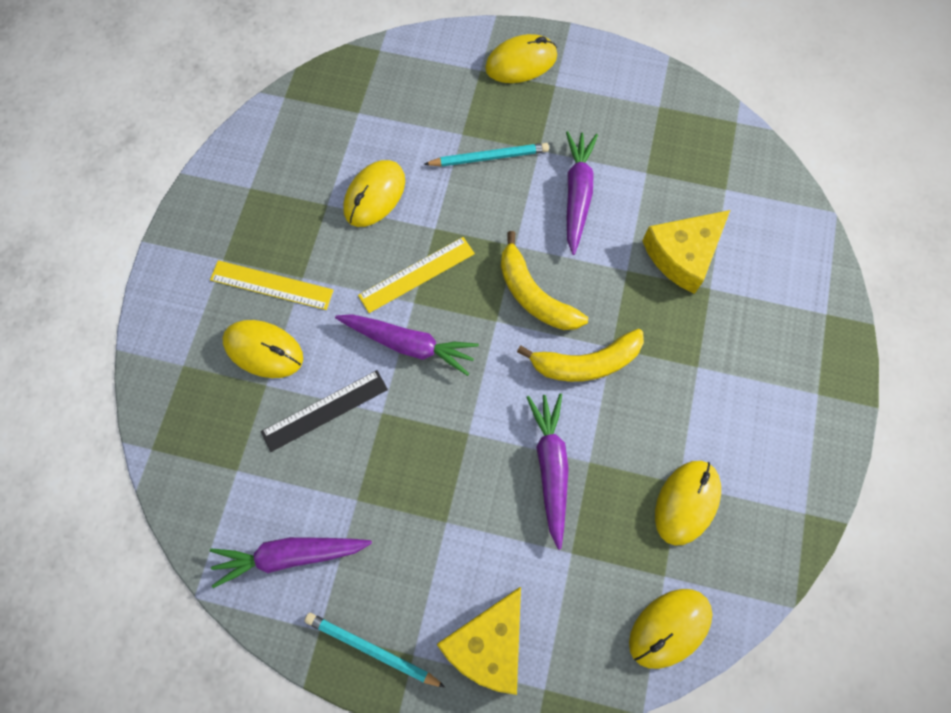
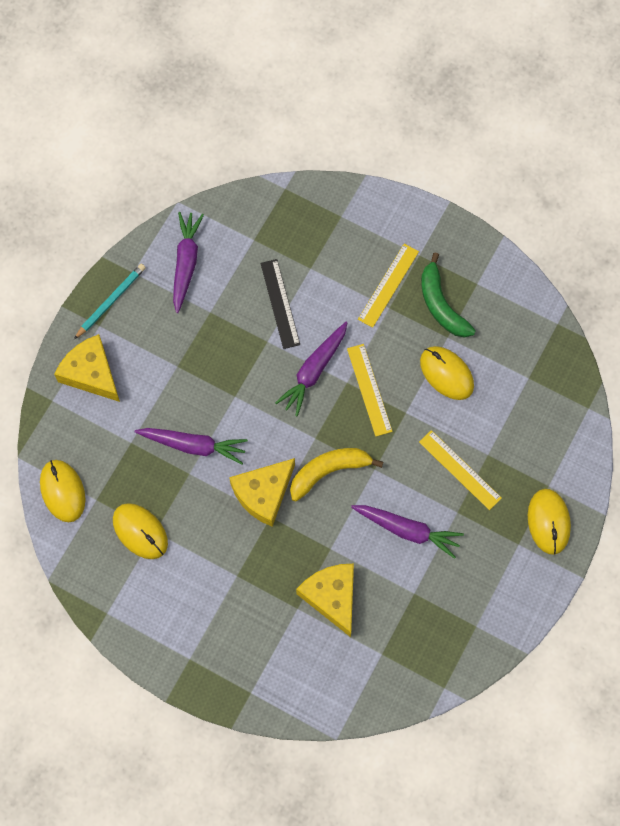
camera: 105 degrees right, 0 degrees up
(264, 350) = (337, 271): yellow mouse -> none
(286, 220) = (441, 305): none -> green banana
(489, 157) = (459, 470): turquoise pencil -> yellow ruler
(586, 363) = (263, 493): yellow banana -> yellow cheese

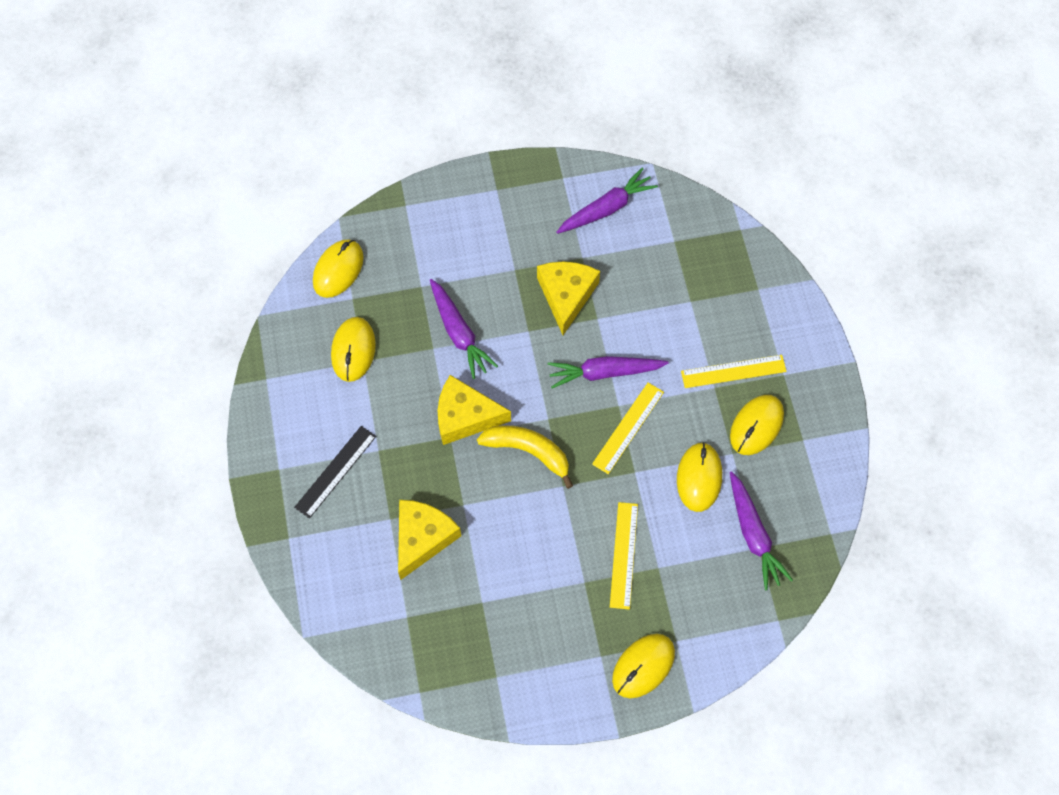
camera: 50 degrees right, 5 degrees down
(91, 373) = (452, 214): yellow cheese -> yellow cheese (566, 296)
(111, 301) = (524, 182): turquoise pencil -> none
(280, 303) = (638, 302): black ruler -> black ruler (335, 471)
(407, 530) = (532, 554): purple carrot -> purple carrot (753, 535)
(441, 305) = (756, 426): green banana -> yellow mouse

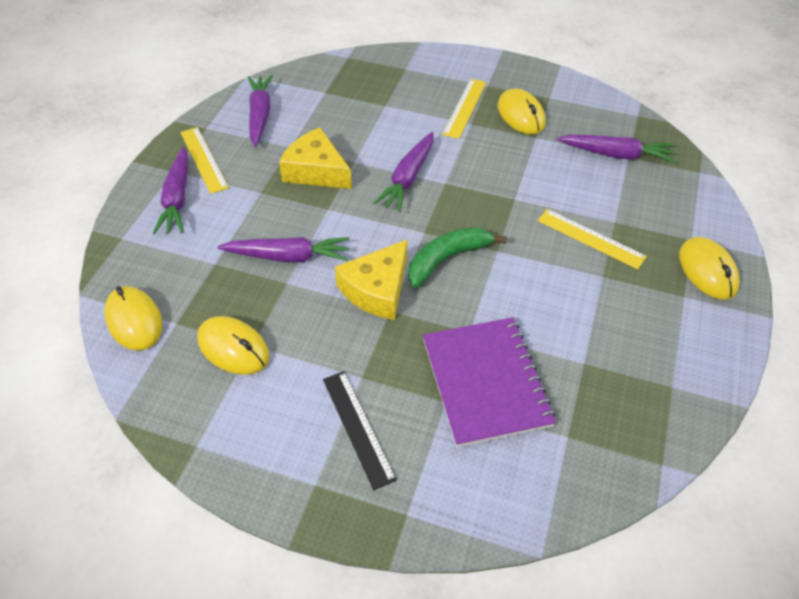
camera: 60 degrees left, 15 degrees down
(422, 538) = (485, 382): yellow cheese -> purple notebook
(469, 214) = (177, 199): none -> purple carrot
(528, 451) = (447, 259): yellow banana -> green banana
(628, 427) = (470, 185): yellow ruler -> yellow ruler (203, 159)
(699, 478) = (545, 163): yellow mouse -> none

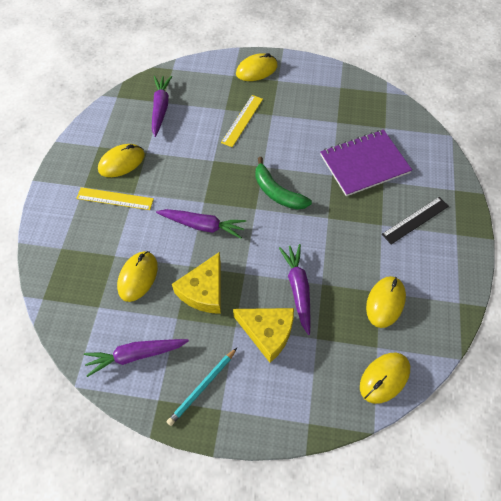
camera: 100 degrees left, 10 degrees up
(177, 199) = (255, 392): purple carrot -> none
(203, 159) = (202, 387): yellow ruler -> turquoise pencil
(351, 121) = (138, 277): none -> yellow mouse
(377, 289) = (313, 227): yellow cheese -> yellow cheese (267, 332)

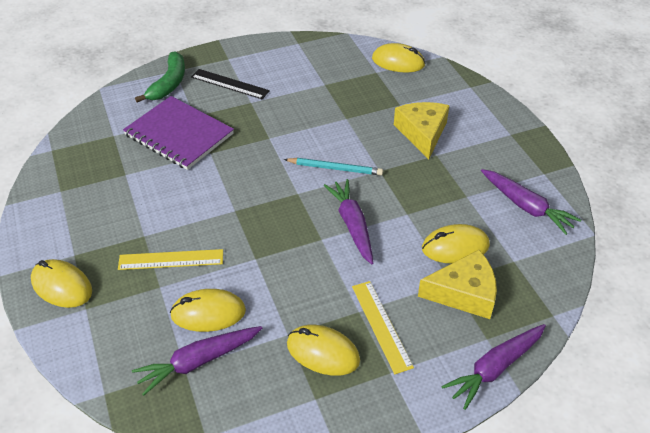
camera: 120 degrees left, 15 degrees down
(202, 387) = (506, 152): turquoise pencil -> turquoise pencil (335, 168)
(204, 290) = (423, 190): yellow cheese -> yellow cheese (464, 293)
(277, 192) = (263, 185): green banana -> green banana (169, 83)
(298, 288) = (364, 130): purple carrot -> purple carrot (494, 368)
(385, 302) = (332, 78): yellow mouse -> yellow mouse (208, 313)

